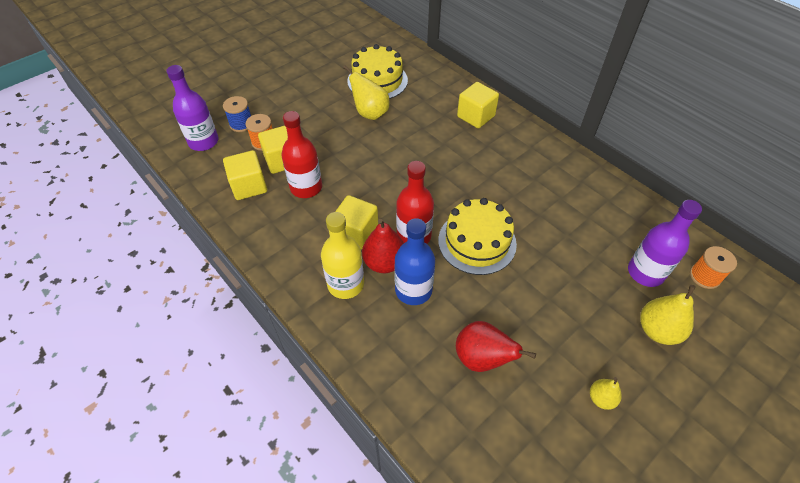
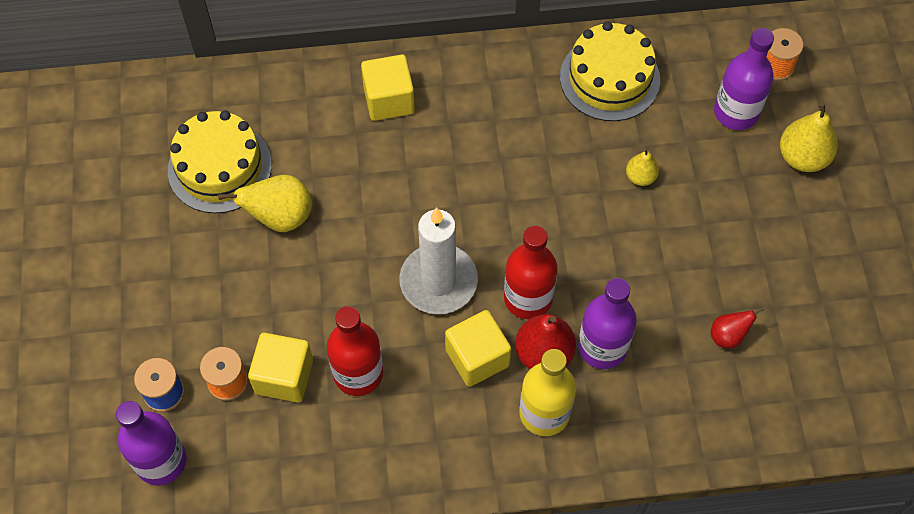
camera: 55 degrees left, 10 degrees up
(249, 186) = (300, 442): yellow cube -> none
(389, 191) = (438, 281): none -> white candle
(413, 290) = (602, 347): blue bottle -> purple bottle
(477, 242) = (584, 239): yellow cake -> yellow cake (609, 78)
(482, 358) = (728, 336): red pear -> red pear, size x0.58
(601, 398) = (835, 262): yellow pear -> yellow pear (640, 177)

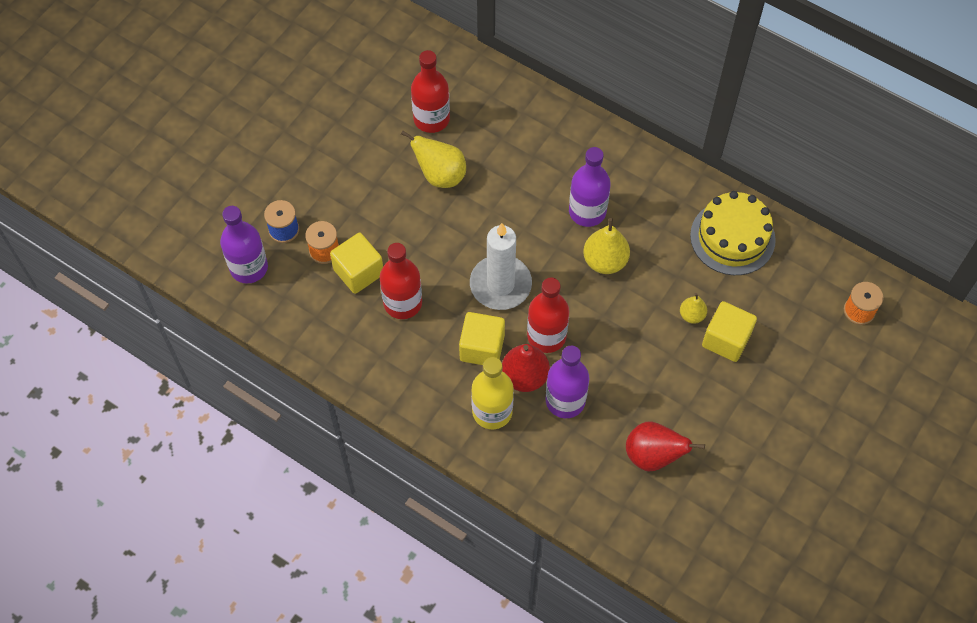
camera: 40 degrees right, 0 degrees up
(219, 167) = (431, 119): yellow cake -> red bottle
(389, 100) = (573, 150): yellow cube -> yellow cube (726, 340)
(728, 336) = (653, 456): red pear -> red pear, size x1.72
(736, 112) = (799, 321): purple bottle -> purple bottle (587, 211)
(802, 157) = (817, 383): yellow pear -> yellow pear (605, 261)

